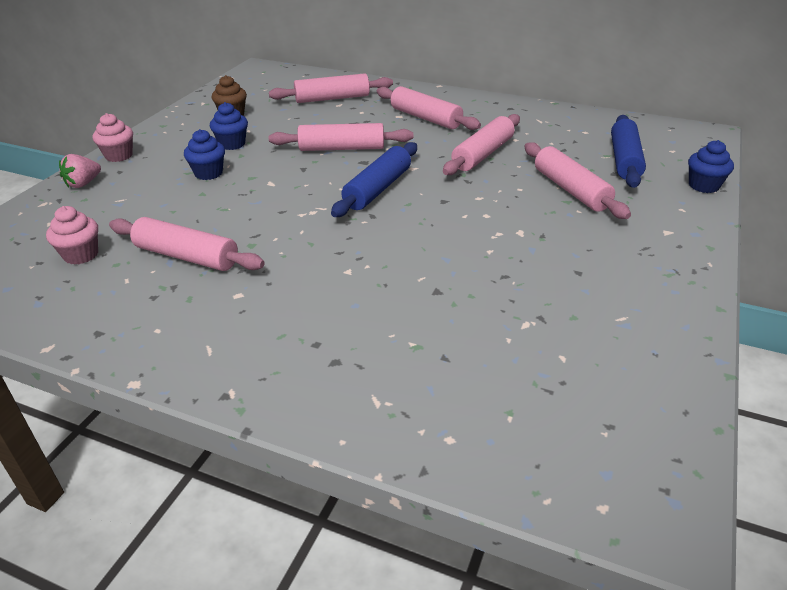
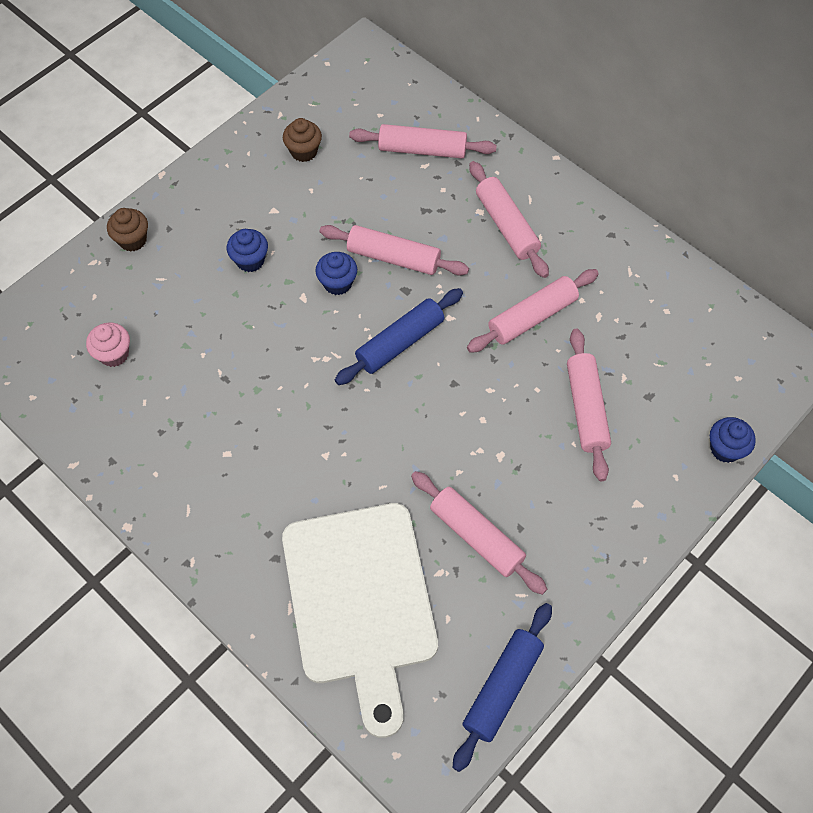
camera: 20 degrees right, 25 degrees up
(83, 184) = (132, 240): pink strawberry -> brown cupcake
(119, 156) = (173, 199): pink cupcake -> none
(187, 256) = (199, 387): pink rolling pin -> pink rolling pin (476, 536)
(232, 144) = (287, 213): blue cupcake -> blue cupcake (337, 283)
(456, 371) = (360, 601): none -> white cutting board
(625, 160) = (674, 377): blue rolling pin -> blue rolling pin (502, 688)

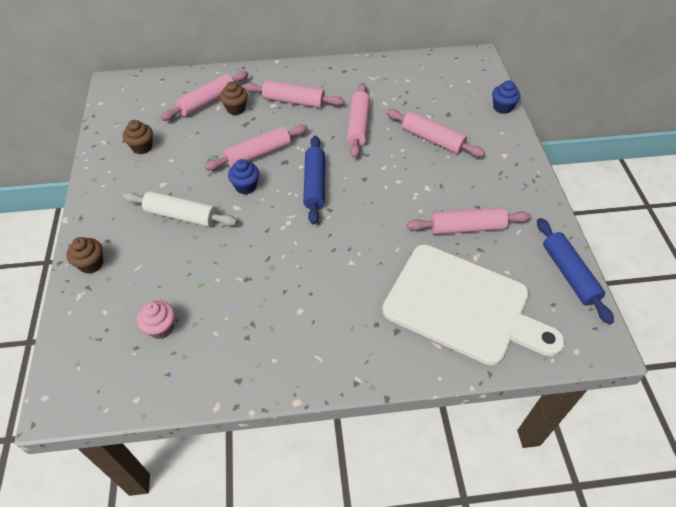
camera: 50 degrees left, 10 degrees down
(250, 260) = (181, 215): blue cupcake -> white rolling pin
(439, 183) = (236, 108): none -> brown cupcake

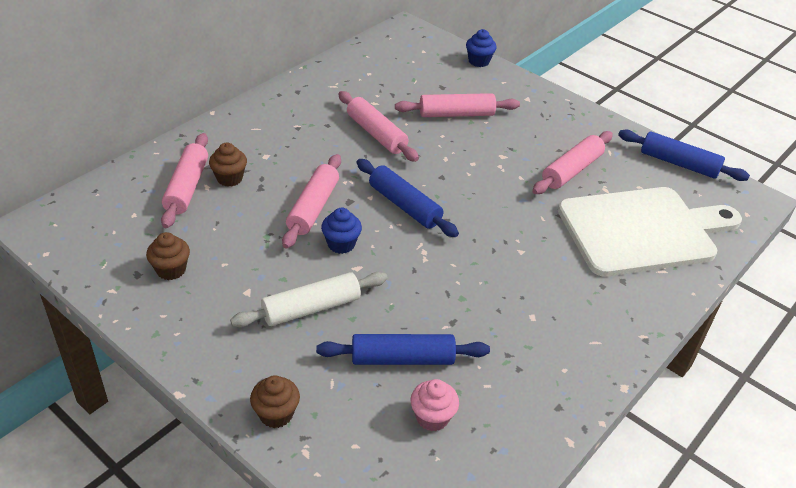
camera: 45 degrees left, 10 degrees down
(190, 280) = (402, 358): none -> blue rolling pin
(294, 101) = (283, 142): pink rolling pin -> none

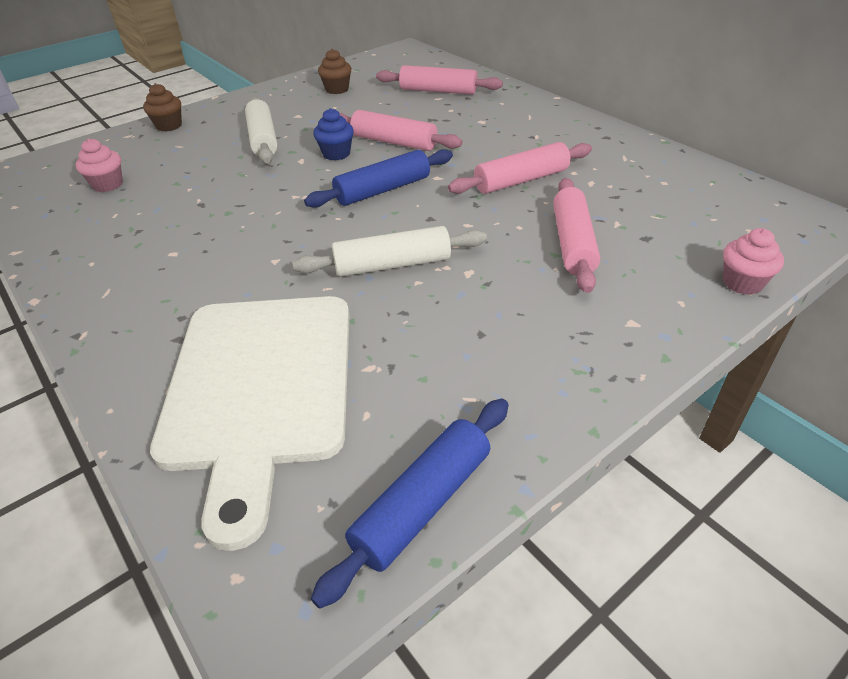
camera: 105 degrees right, 0 degrees up
(229, 178) = (448, 106): brown cupcake -> none
(402, 358) = (178, 176): blue rolling pin -> none
(479, 61) = (742, 283): blue cupcake -> pink cupcake
(506, 190) = (392, 265): none -> white rolling pin
(571, 170) = (425, 337): pink rolling pin -> none

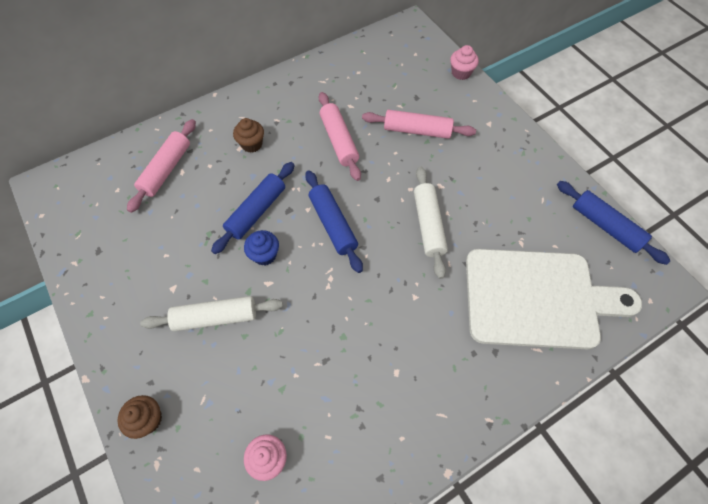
camera: 85 degrees left, 20 degrees up
(337, 89) = (124, 252): brown cupcake -> brown cupcake (252, 144)
(394, 142) = (257, 211): pink rolling pin -> blue rolling pin

